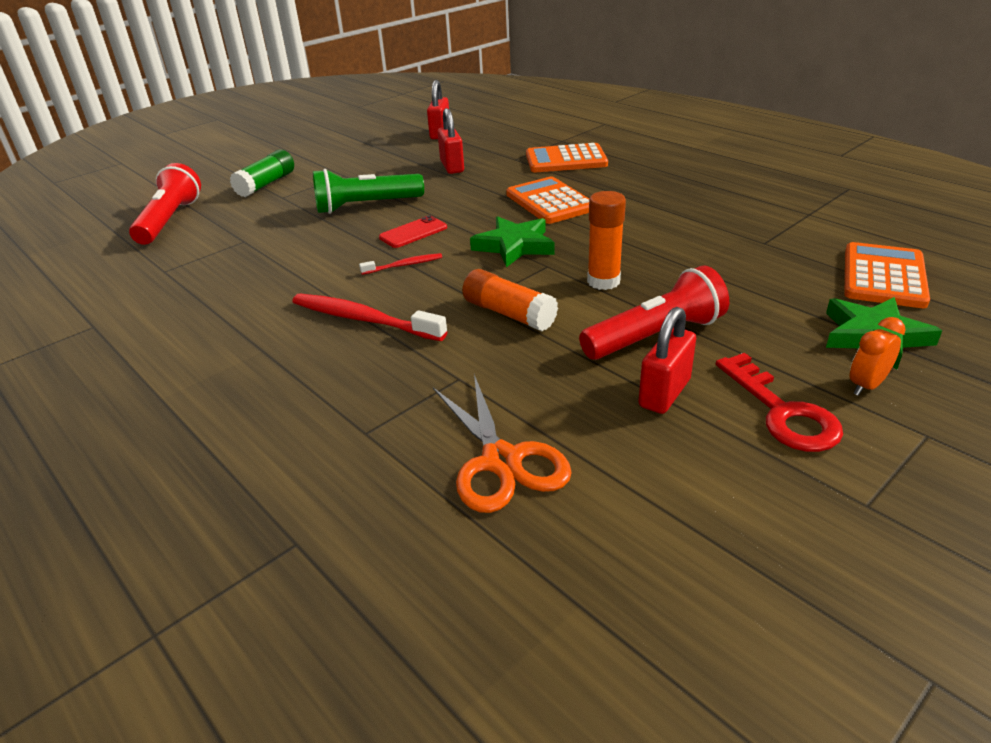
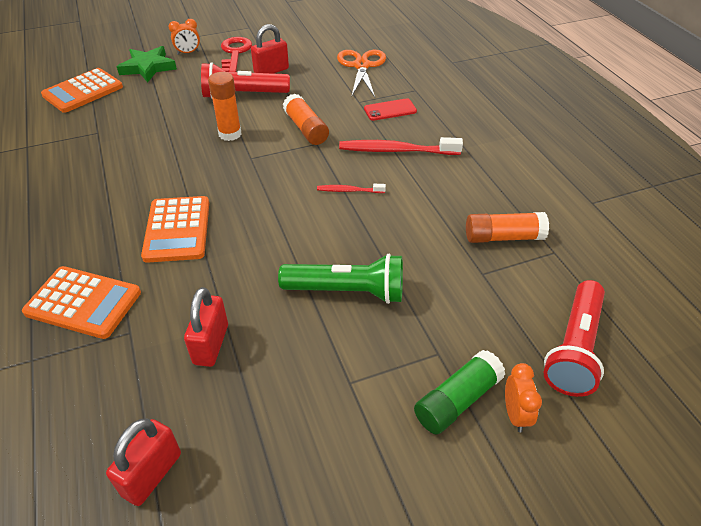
camera: 160 degrees left, 10 degrees up
(218, 269) = (503, 237): none -> orange glue stick
(225, 188) = (515, 414): none -> orange clock
(363, 319) = (396, 150): red toothbrush -> red toothbrush turned 135 degrees clockwise
(413, 232) = (322, 228): red phone -> red phone (390, 110)
(514, 246) = (255, 184): green star -> none

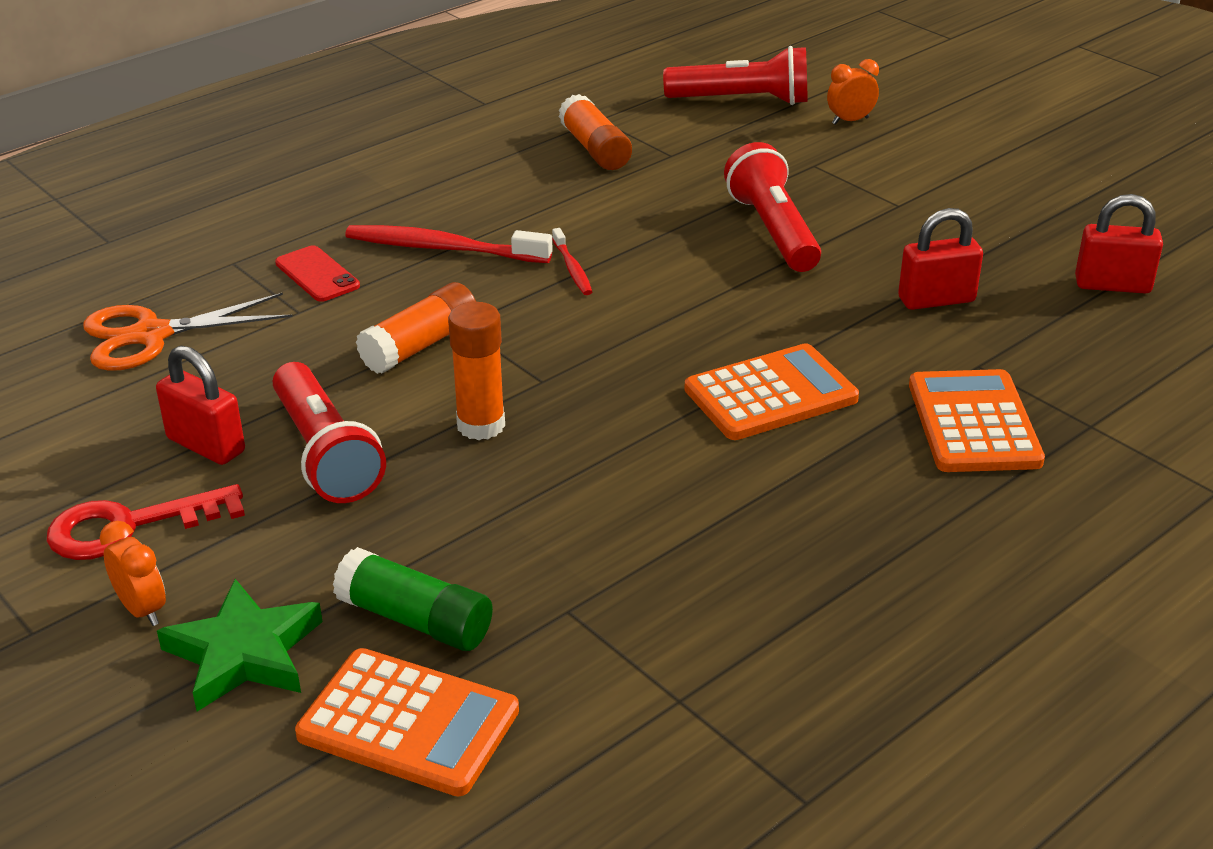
camera: 110 degrees left, 10 degrees down
(347, 291) = (773, 231): green flashlight -> red flashlight
(396, 150) = (443, 248): red toothbrush -> red toothbrush turned 120 degrees clockwise
(457, 400) = (862, 148): green glue stick -> green glue stick (415, 620)

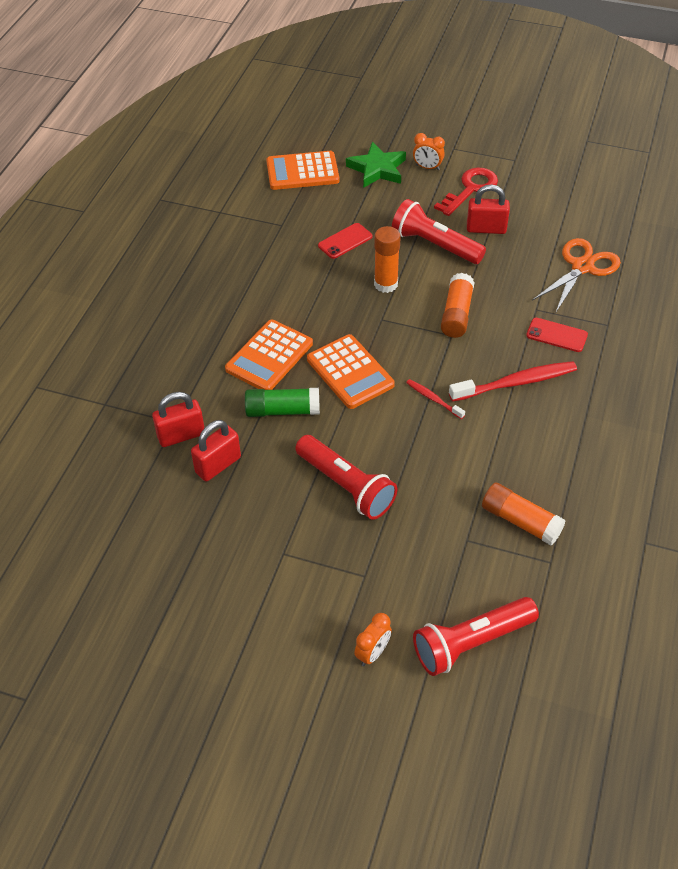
camera: 150 degrees right, 15 degrees up
(415, 620) = (332, 200): green glue stick -> green glue stick (283, 410)
(474, 524) = (345, 241): none -> red phone
(974, 423) = (163, 380): orange calculator -> orange calculator (350, 372)
(1112, 285) = (117, 527): red padlock -> red padlock (181, 435)

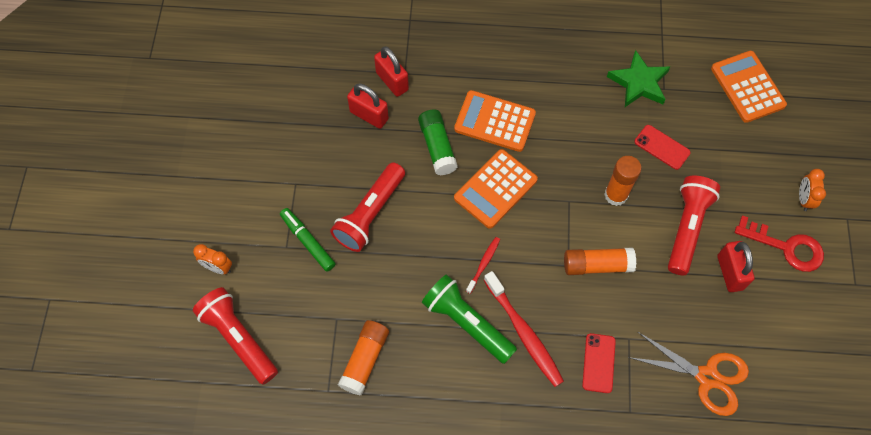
camera: 75 degrees right, 15 degrees up
(364, 552) = (308, 241): none -> green marker
(377, 169) = (780, 152): green star -> green star (639, 83)
(496, 425) = (467, 323): none -> green flashlight

